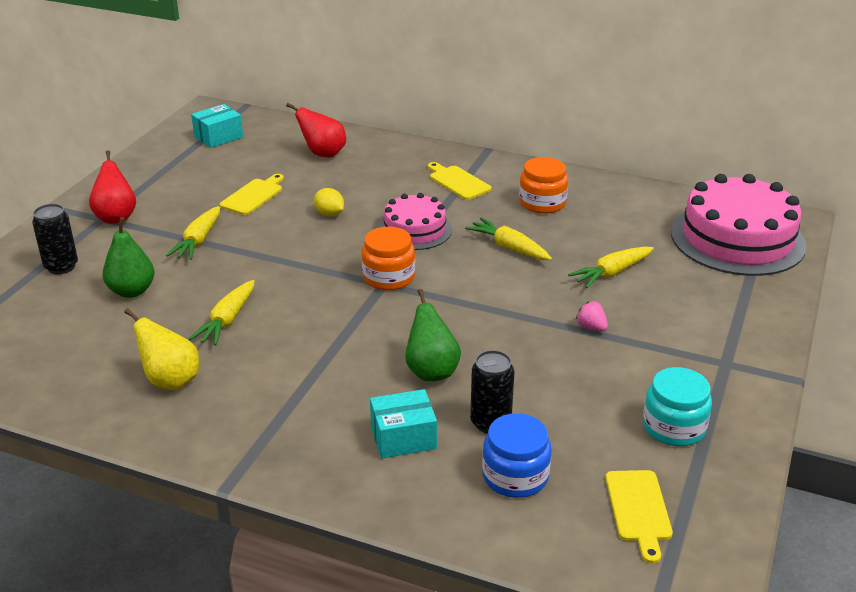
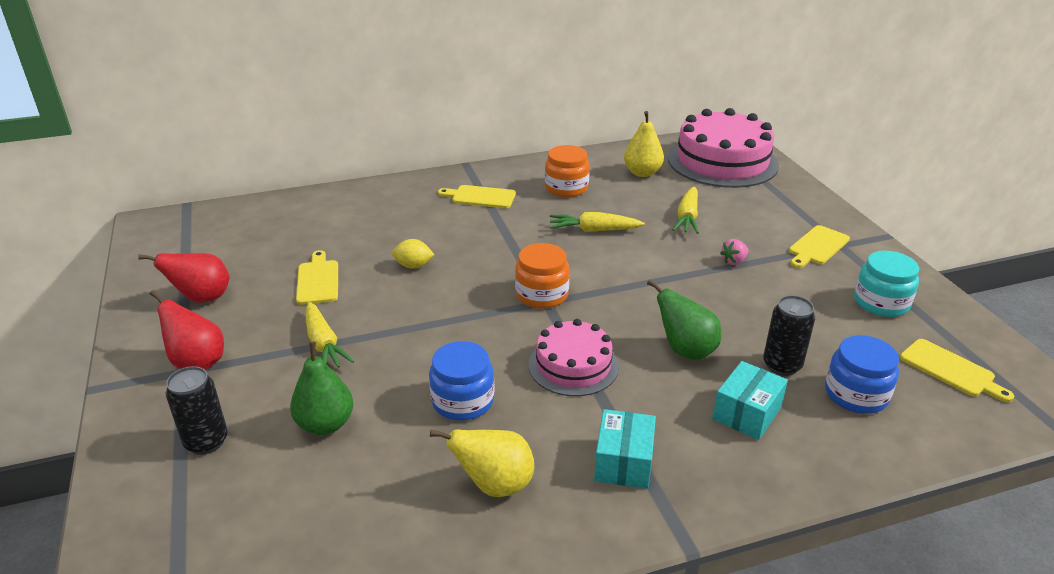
camera: 40 degrees left, 0 degrees up
(218, 137) = (199, 242): turquoise box -> turquoise box (623, 462)
(227, 320) = (463, 401): yellow carrot -> blue jar
(323, 154) = (330, 219): red pear -> red pear (202, 298)
(415, 230) = (504, 248): pink cake -> pink cake (573, 365)
(591, 327) = (733, 261): pink strawberry -> pink strawberry turned 45 degrees counterclockwise
(635, 217) = (642, 173): none -> yellow pear
(697, 353) = (817, 247): none -> yellow cutting board

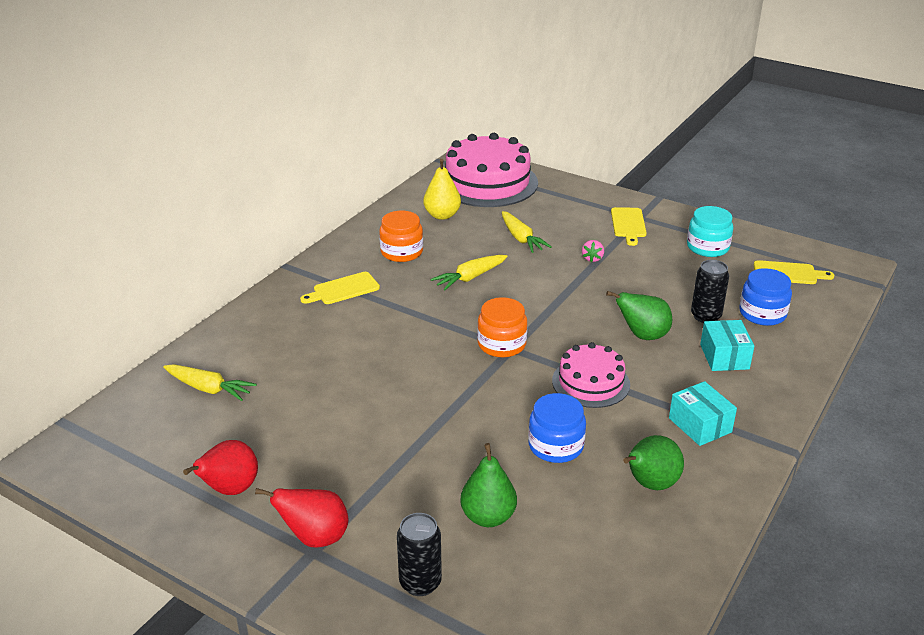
camera: 40 degrees left, 0 degrees up
(318, 280) = (312, 422): yellow cutting board -> none
(324, 344) = (397, 465): yellow carrot -> yellow carrot (209, 389)
(413, 266) = (374, 371): yellow lemon -> none
(494, 485) = (650, 484): yellow pear -> green pear

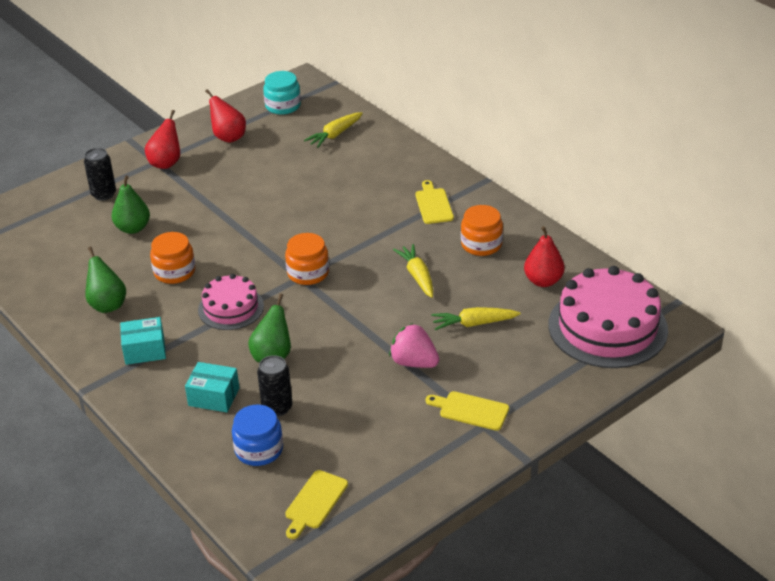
camera: 110 degrees right, 5 degrees up
(442, 215) = (543, 281): yellow pear -> red pear
(555, 446) = (174, 272): blue jar -> orange jar
(592, 258) = (414, 362): pink strawberry -> pink strawberry, size x1.83
(707, 247) = (395, 457): turquoise jar -> turquoise jar (283, 106)

